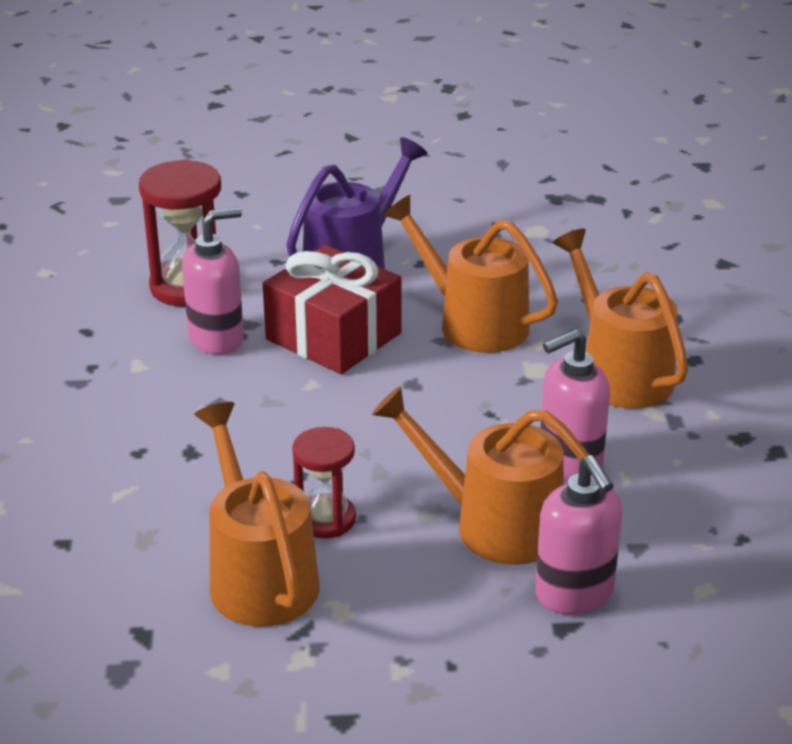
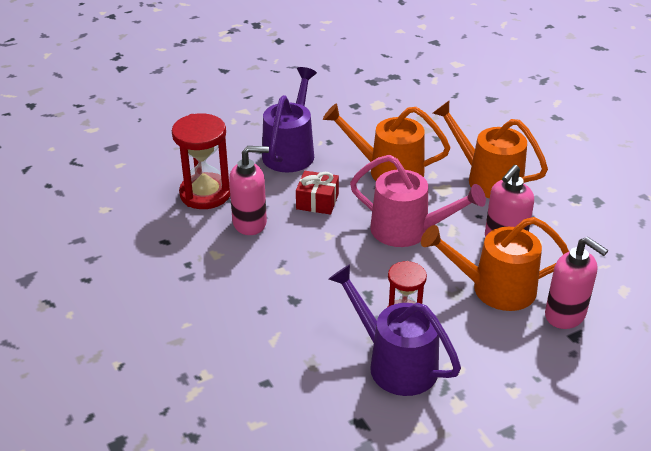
camera: 25 degrees left, 5 degrees up
(217, 339) = (250, 223): pink soap dispenser -> pink soap dispenser turned 45 degrees clockwise
(258, 575) = (394, 363): orange watering can -> purple watering can
(333, 336) = (317, 201): red gift -> red gift, size x0.57
(433, 409) = (408, 230): none -> pink watering can

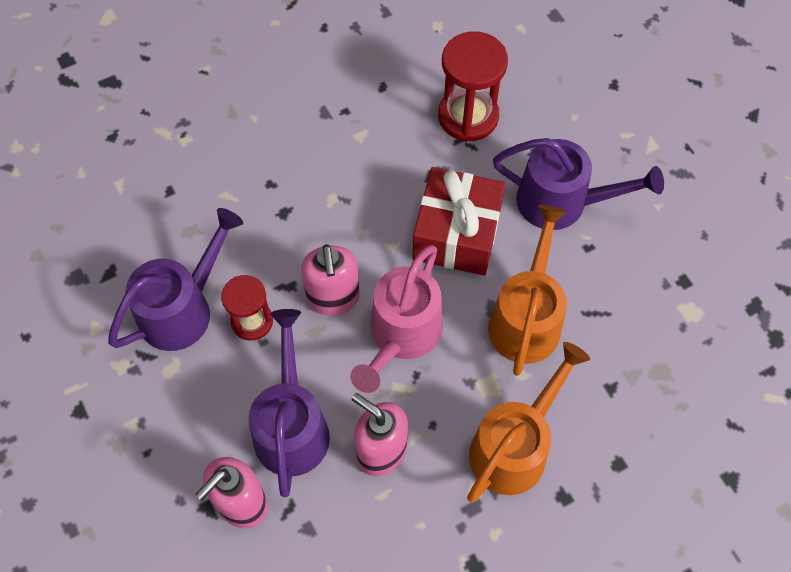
camera: 90 degrees right, 25 degrees up
(250, 223) = (414, 165): pink soap dispenser -> pink soap dispenser (333, 298)
(317, 201) = (457, 234): red gift -> red gift, size x1.76
(494, 289) = (291, 425): orange watering can -> purple watering can

